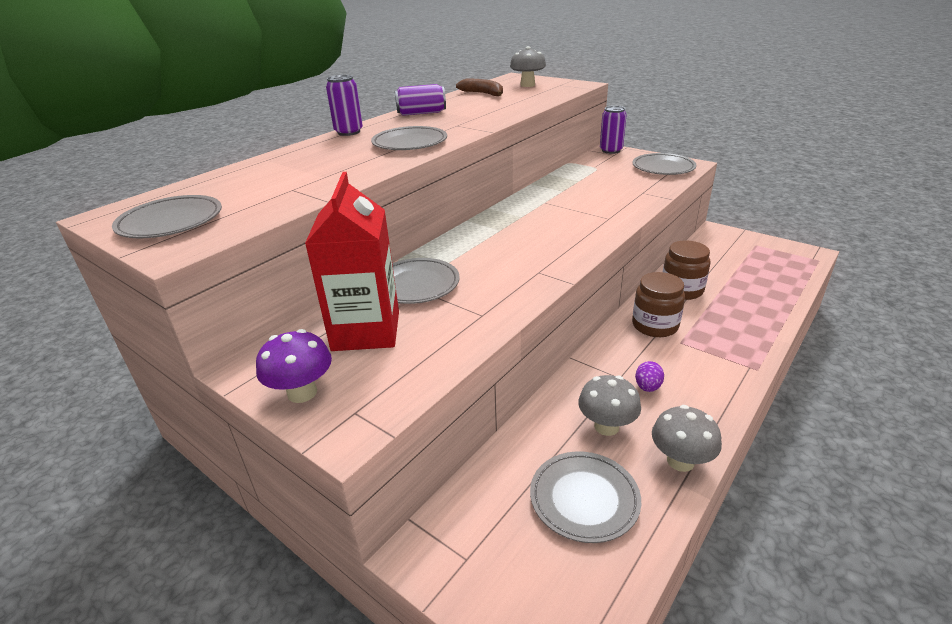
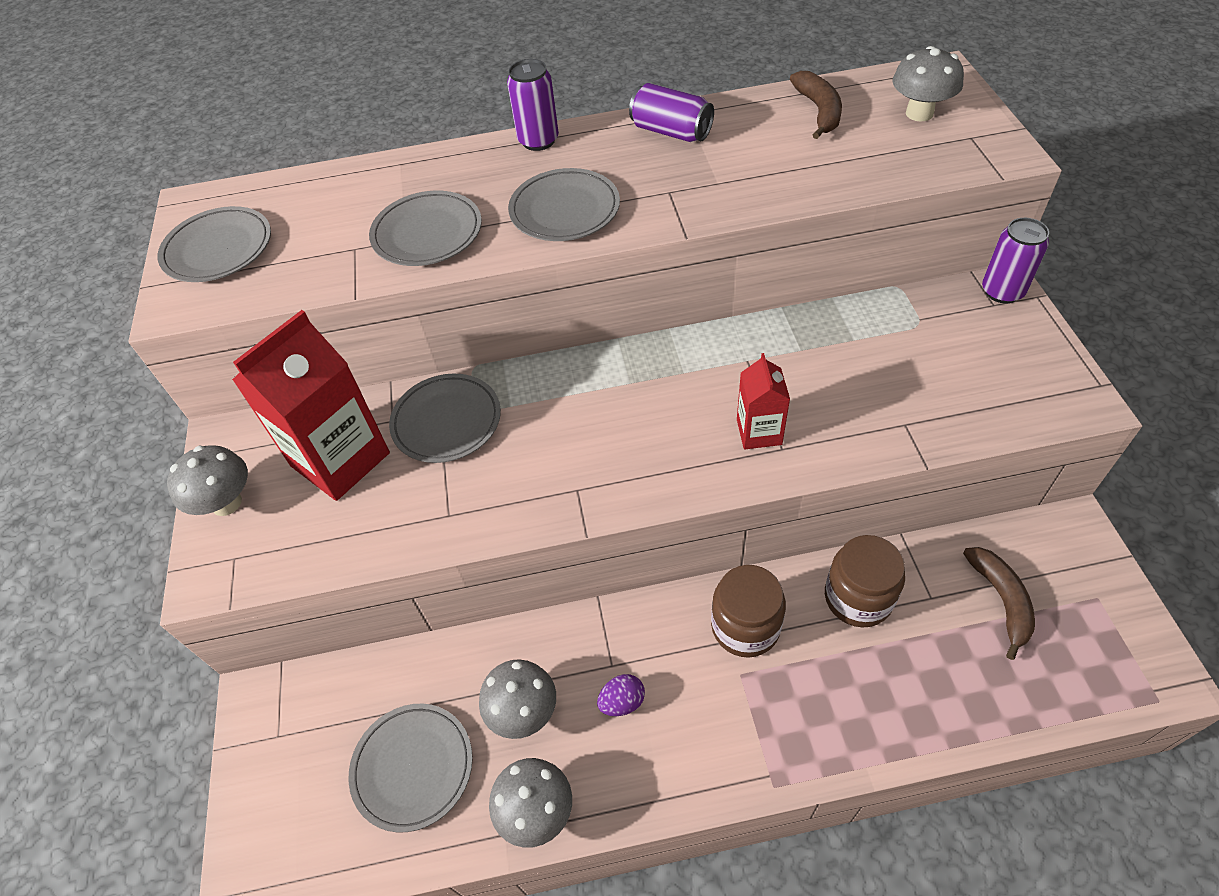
camera: 45 degrees right, 20 degrees up
(302, 392) = (226, 503): purple mushroom -> grey mushroom
(590, 218) = (759, 432): none -> red carton
(663, 168) = (1023, 385): grey plate -> grey plate (427, 233)
(730, 262) = (1001, 601): none -> brown banana

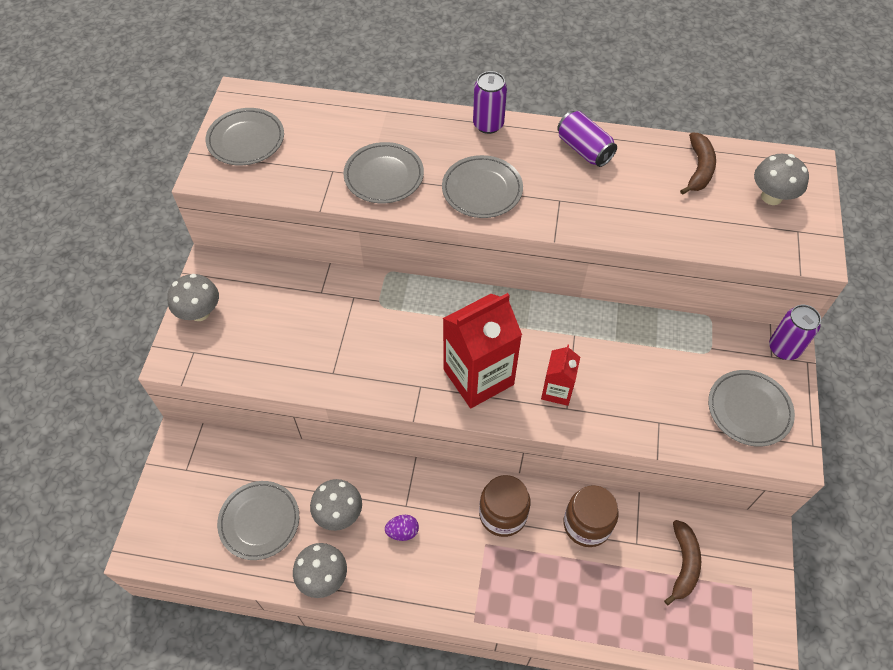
camera: 15 degrees right, 5 degrees up
(340, 459) = (279, 308): red carton -> red carton (478, 377)
(446, 421) = (355, 306): grey plate -> grey plate (749, 410)

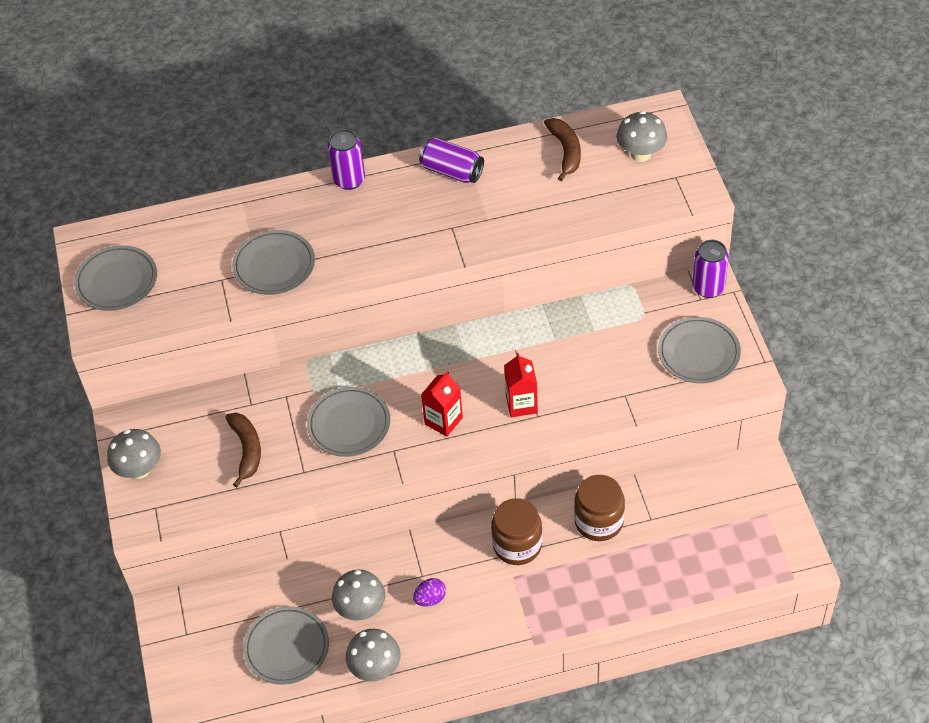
camera: 20 degrees left, 5 degrees down
(478, 377) = (443, 421): red carton -> red carton, size x0.53
(482, 190) = (375, 244): grey plate -> grey plate (349, 424)
(683, 564) = (699, 519): brown banana -> brown banana (247, 450)

